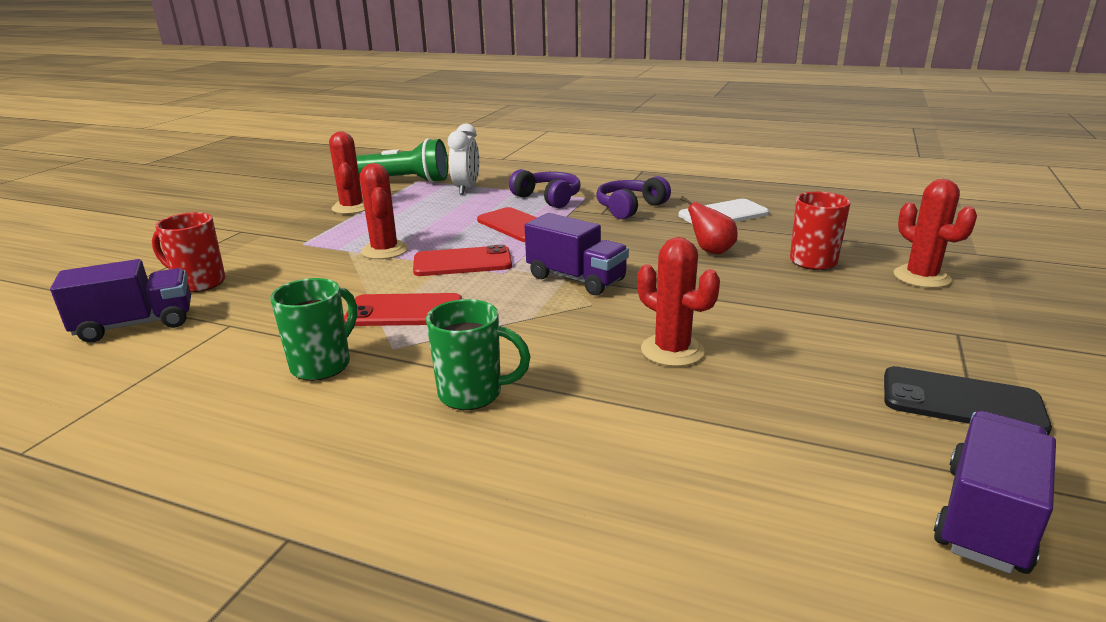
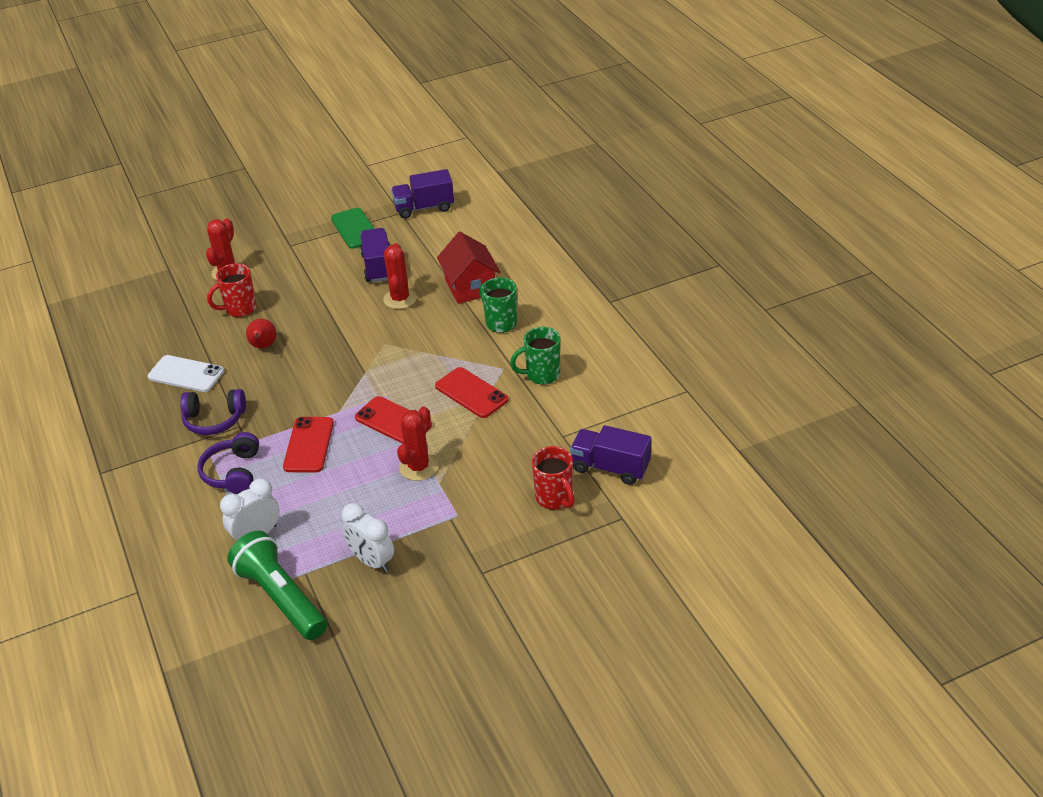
camera: 135 degrees left, 15 degrees up
(352, 207) = (372, 561): red cactus -> white clock
(576, 279) = (362, 367): purple truck -> purple truck (378, 267)
(604, 418) = (470, 287): none -> red house
(961, 401) = (355, 229): black phone -> green phone

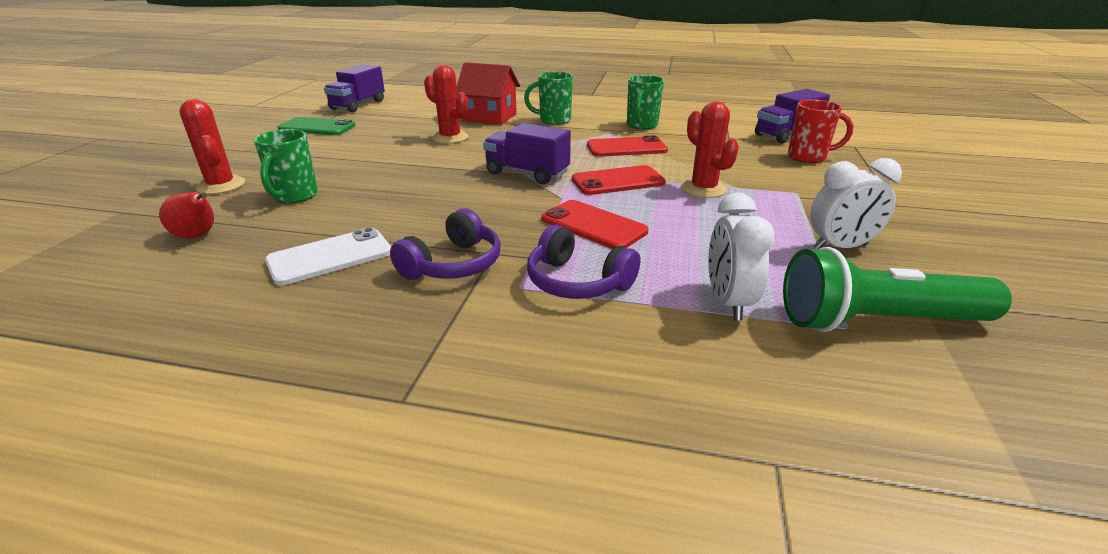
camera: 55 degrees left, 10 degrees down
(240, 309) = (294, 196): red mug -> green mug
(263, 346) = (384, 202): red pear -> red pear (198, 236)
(378, 267) = (389, 133): purple truck -> purple truck (527, 173)

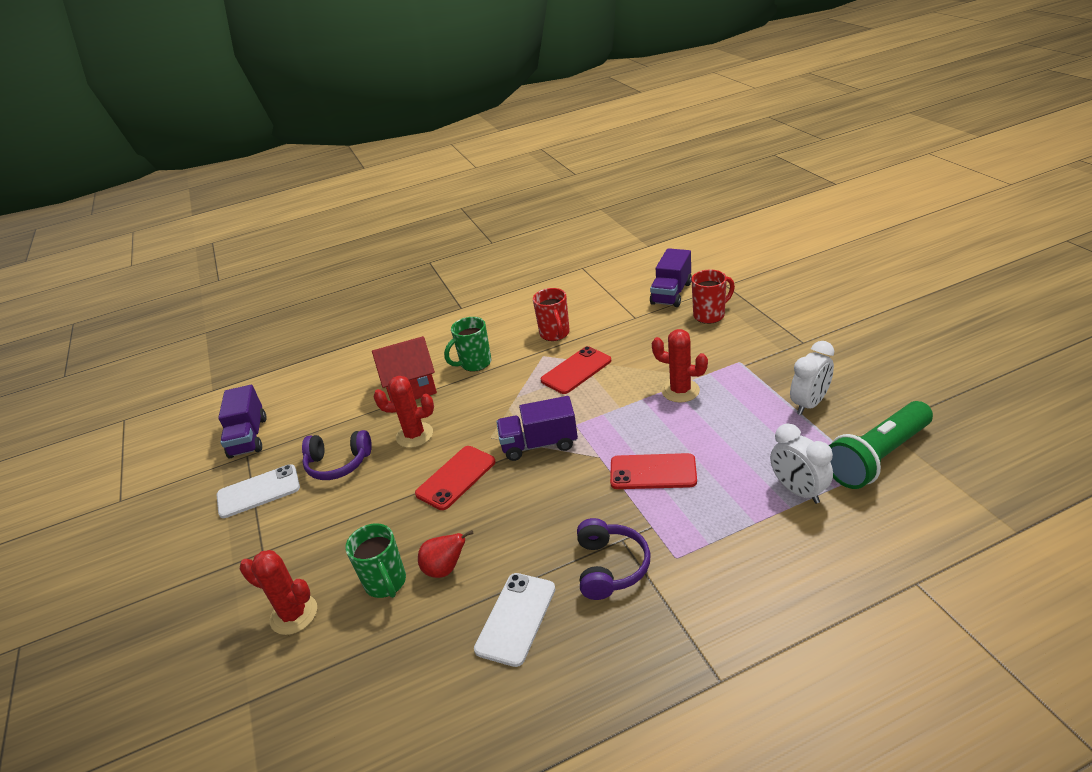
camera: 30 degrees left, 5 degrees up
(198, 236) = (376, 673): red pear -> red pear (445, 569)
(317, 127) = (258, 491): green phone -> white phone
(577, 282) = (703, 530): purple headphones -> purple headphones (338, 464)
(618, 181) = (615, 415): red phone -> red phone (456, 478)
(641, 125) = (555, 334): green mug -> red mug

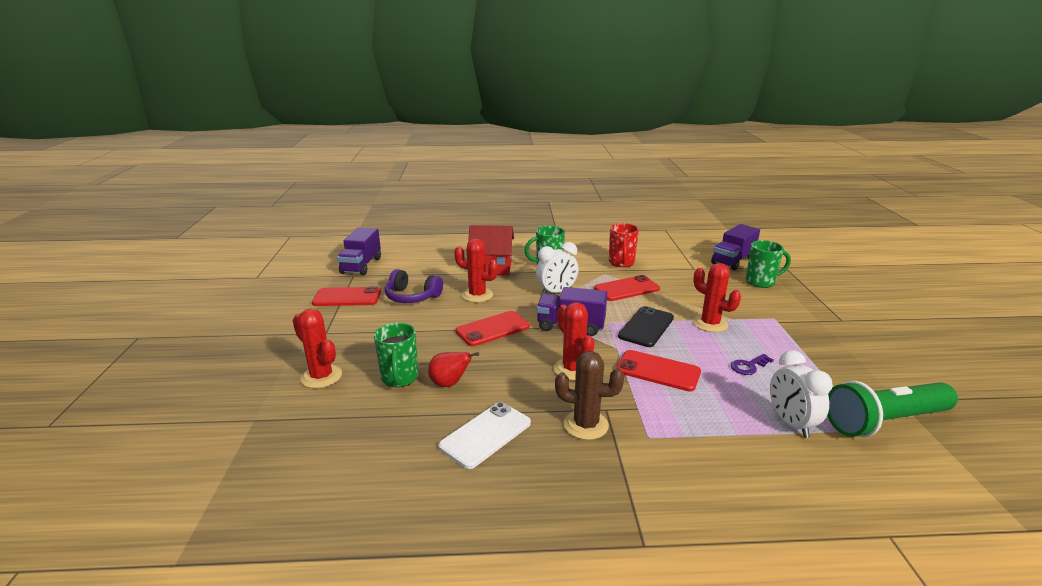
camera: 15 degrees right, 10 degrees down
(258, 491) = (347, 297): white phone -> red phone
(567, 501) = (573, 369): none -> red cactus
(610, 567) = (586, 425): purple headphones -> brown cactus
(618, 417) = (646, 327): none -> black phone
(710, 315) = (761, 282): red mug -> green mug
(737, 434) = (749, 366): none -> purple key
(809, 404) = (829, 364): white clock -> white clock (556, 292)

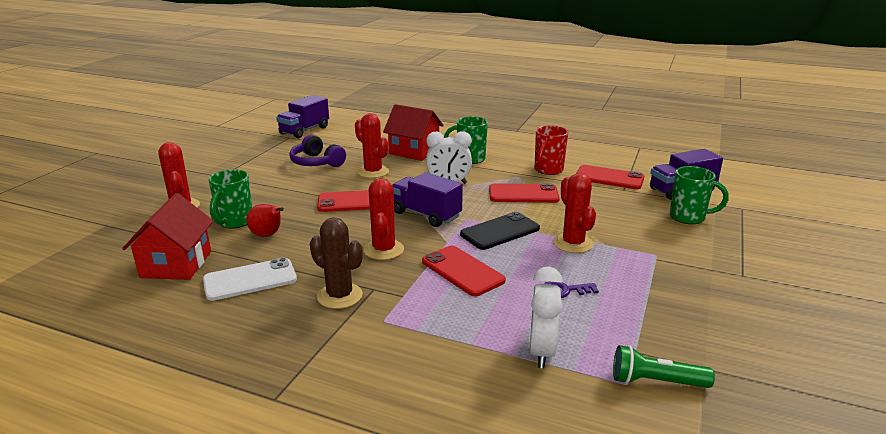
camera: 25 degrees right, 0 degrees up
(347, 297) = (265, 153): red phone -> red phone (609, 178)
(390, 441) = (176, 264): none -> red house
(884, 421) = (656, 381): green flashlight -> green flashlight, size x0.57

